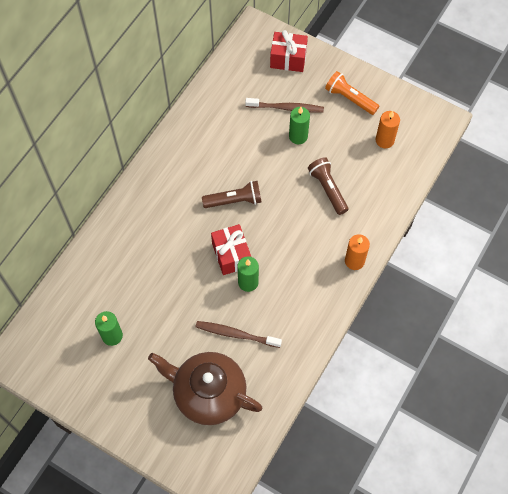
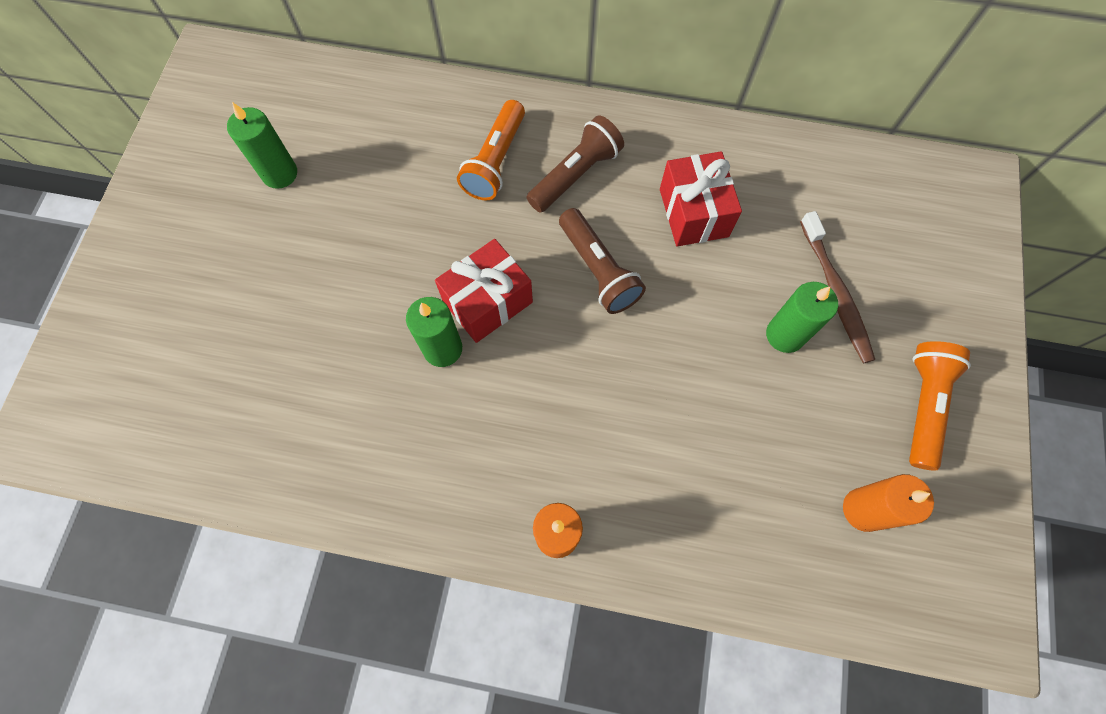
camera: 70 degrees right, 5 degrees up
(152, 227) = (495, 161): none -> orange flashlight
(208, 393) = (209, 355): brown teapot -> none
(236, 334) = (334, 363): brown toothbrush -> none
(288, 59) = (945, 260): red gift -> red gift (693, 213)
(328, 189) = (695, 429): brown flashlight -> brown flashlight (575, 175)

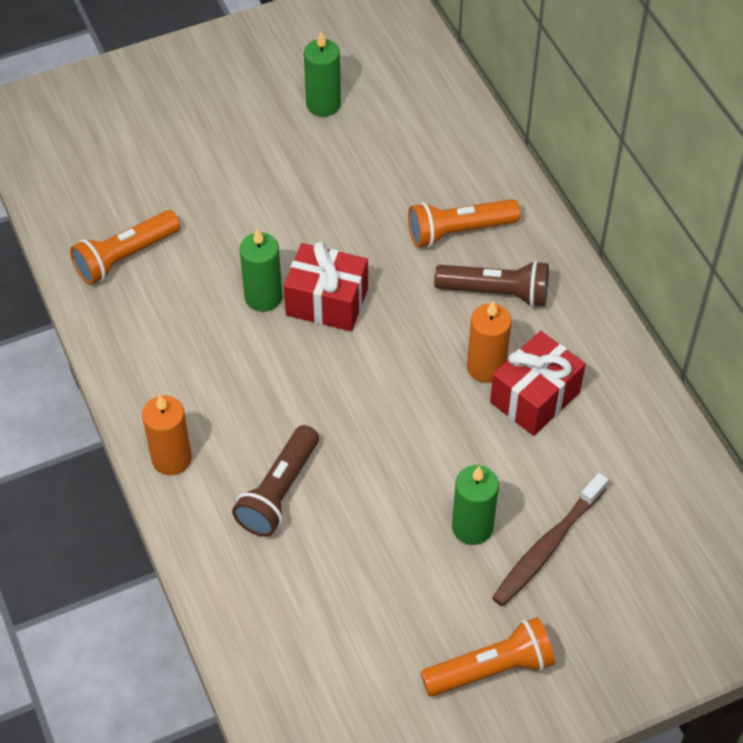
camera: 55 degrees right, 15 degrees down
(302, 438) = (125, 256): none -> orange flashlight
(598, 270) = (419, 359): brown flashlight -> brown flashlight (279, 491)
(863, 509) = (355, 665): orange candle -> orange candle (486, 367)

